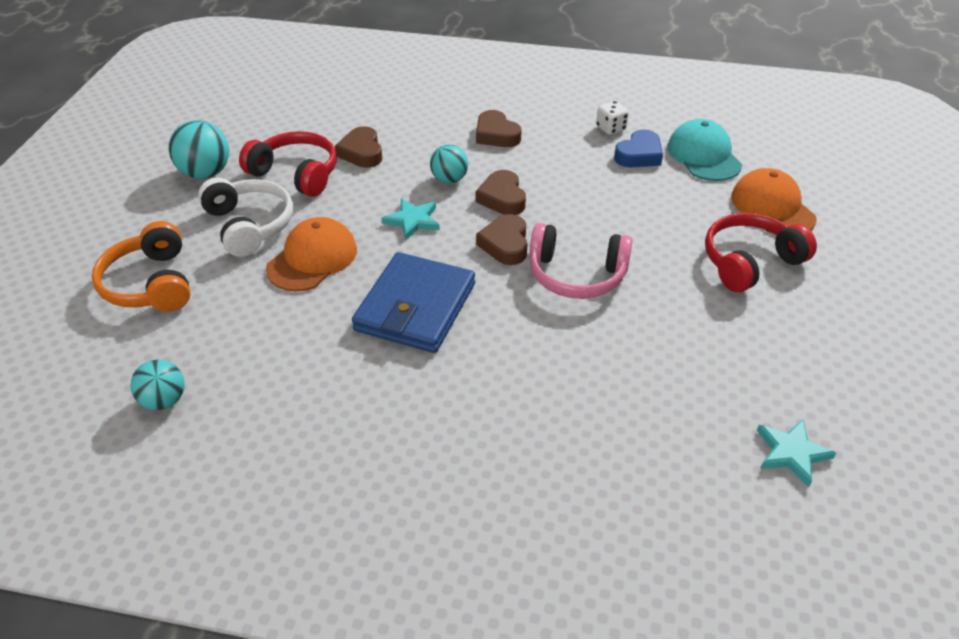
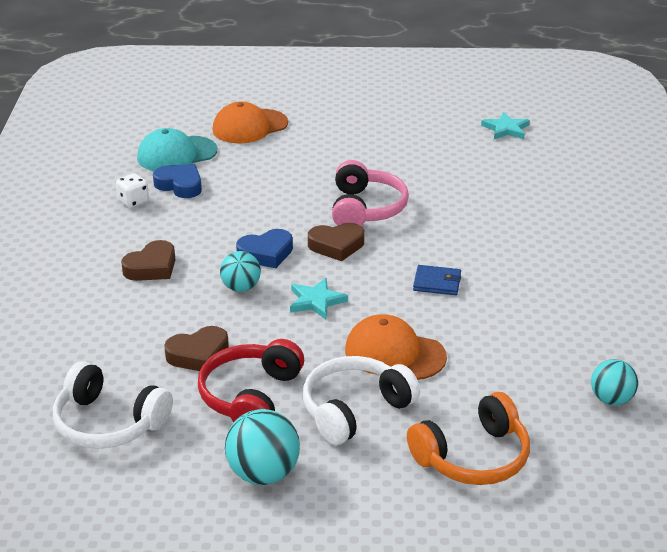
camera: 100 degrees left, 10 degrees down
(301, 112) = (109, 423): none -> white headphones
(415, 307) = (437, 283): blue wallet -> blue wallet, size x0.46
(502, 198) = (266, 253): brown heart -> blue heart
(750, 262) = (324, 137): red headphones -> none

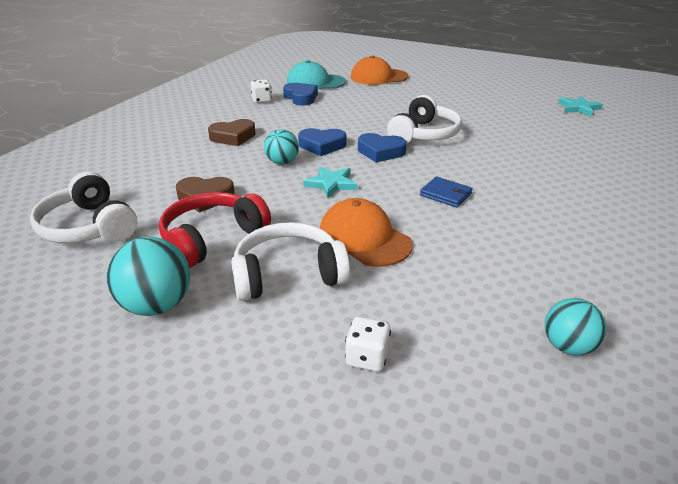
camera: 25 degrees right, 0 degrees up
(336, 246) = (380, 152): brown heart -> blue heart
(365, 209) = (423, 134): pink headphones -> white headphones
(473, 457) = (367, 358): orange headphones -> white dice

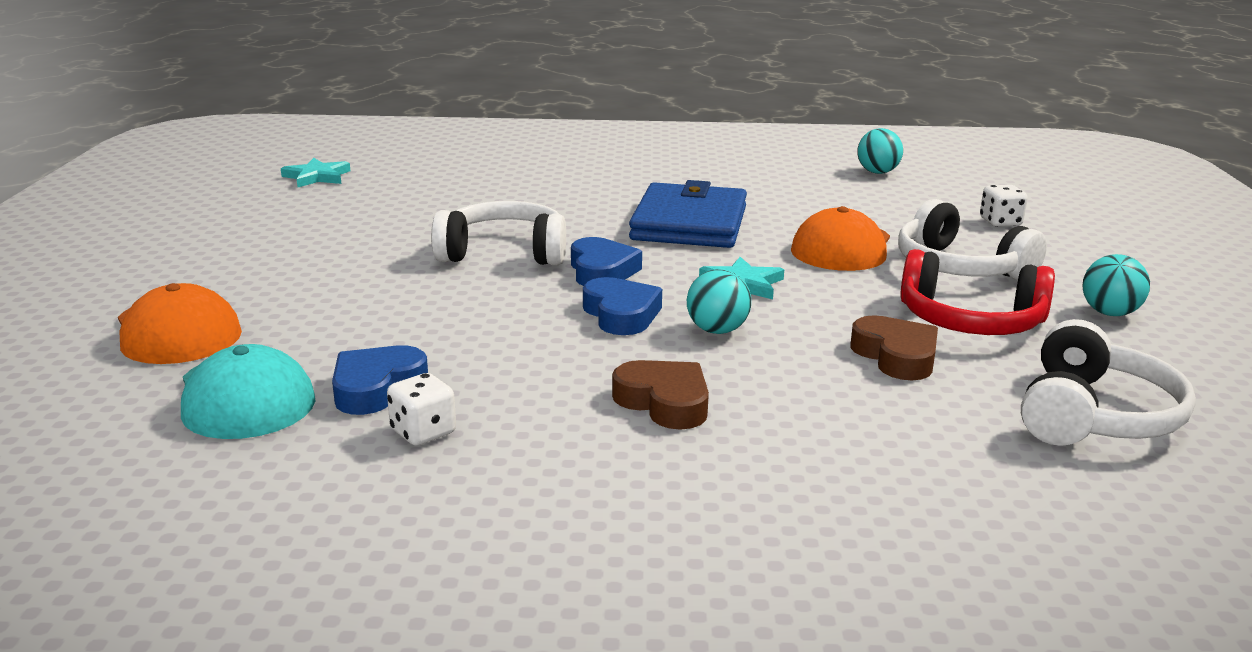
camera: 115 degrees left, 10 degrees down
(157, 305) = (1109, 313): turquoise ball -> turquoise ball, size x0.67
(445, 194) = (689, 223): blue wallet -> blue wallet, size x2.18

